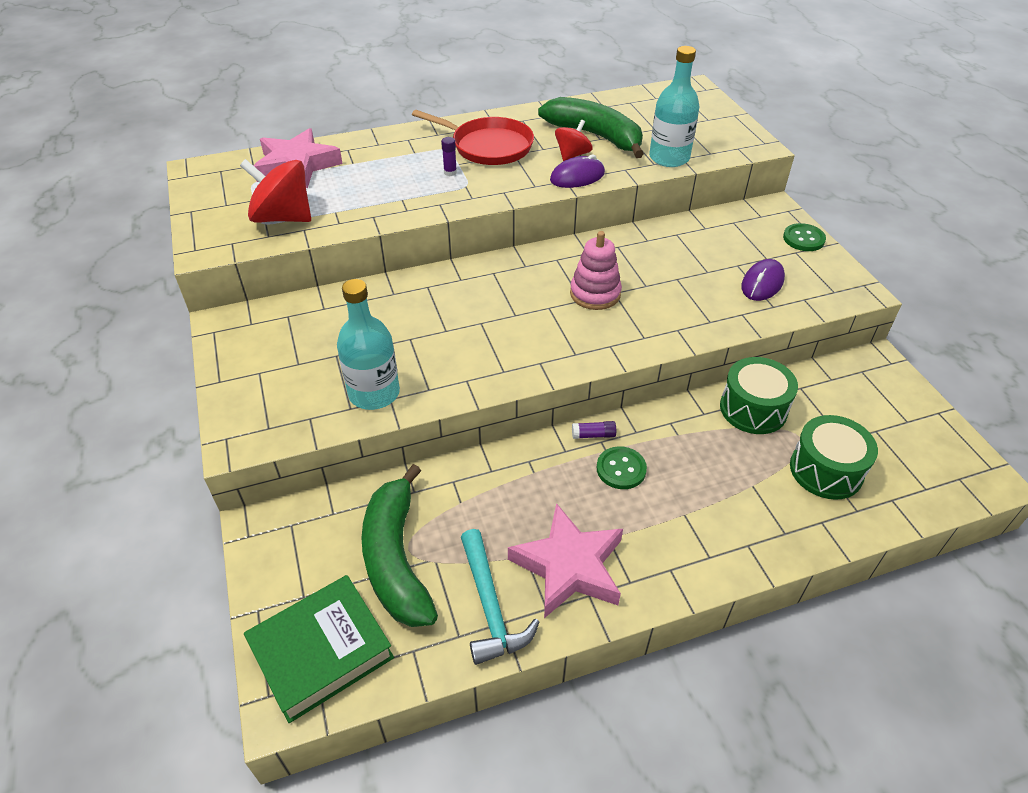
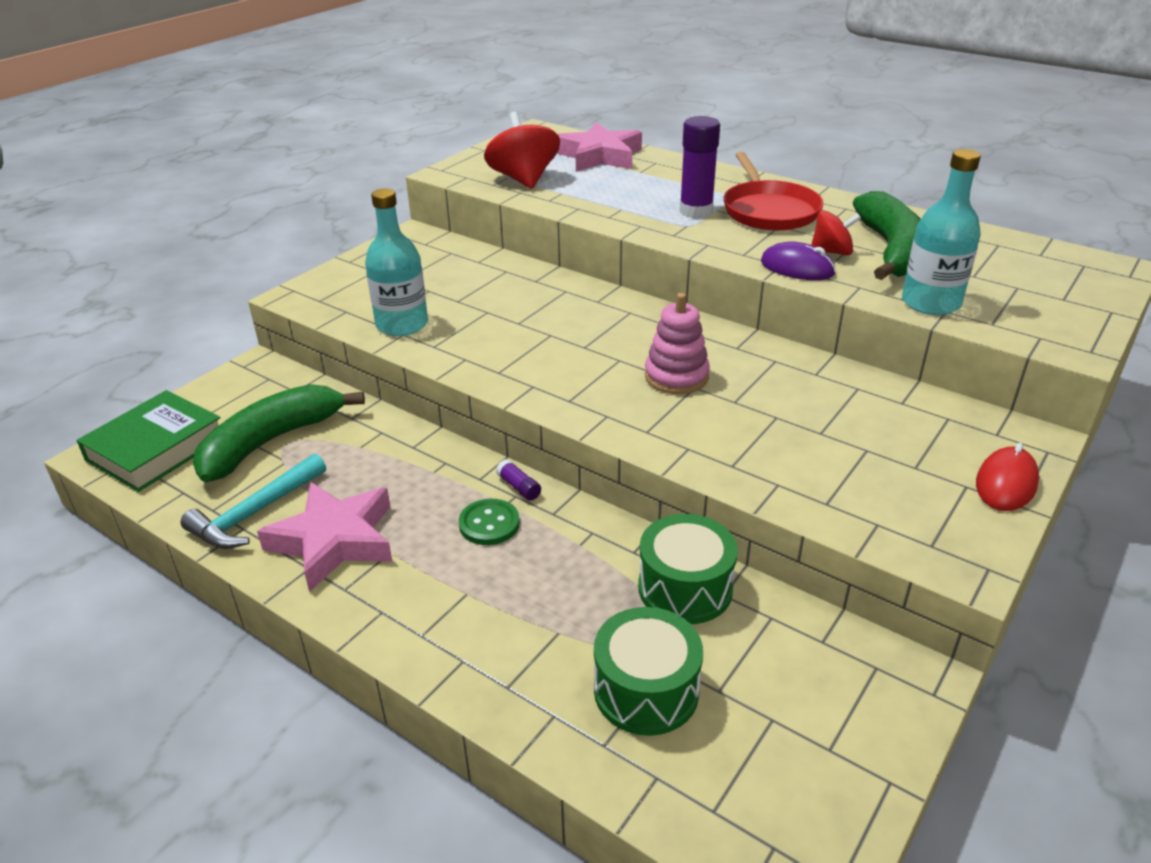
camera: 55 degrees right, 10 degrees down
(321, 651) = (156, 448): green book -> green book turned 75 degrees counterclockwise
(450, 172) = (696, 211): purple glue stick -> purple glue stick, size x2.20
(762, 283) = (859, 480): purple mouse -> none
(803, 239) = (1006, 483): green button -> red mouse

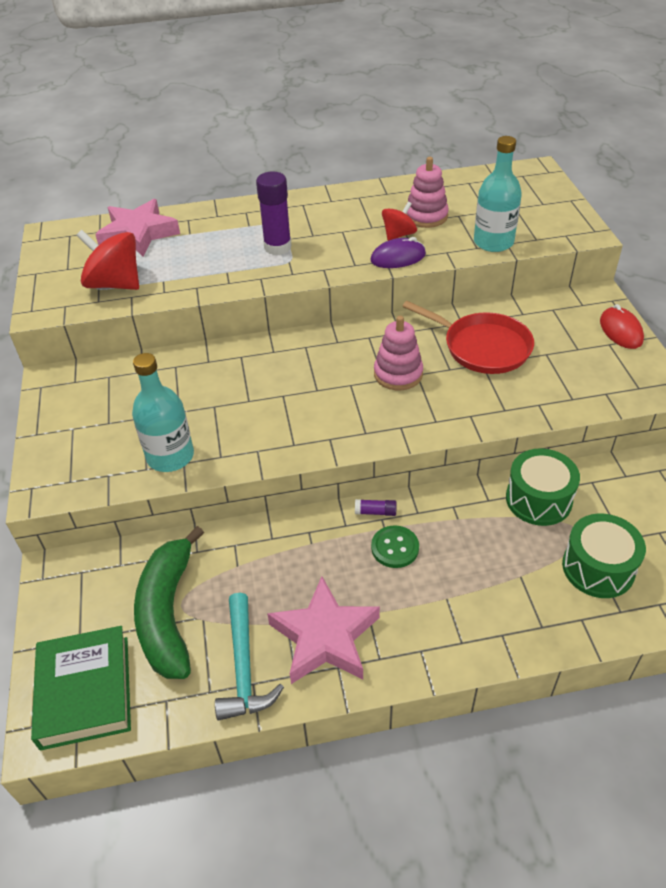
camera: 45 degrees left, 10 degrees up
(769, 211) = (320, 222): red pan -> red pan (483, 347)
(891, 250) = (426, 216): green banana -> pink stacking toy

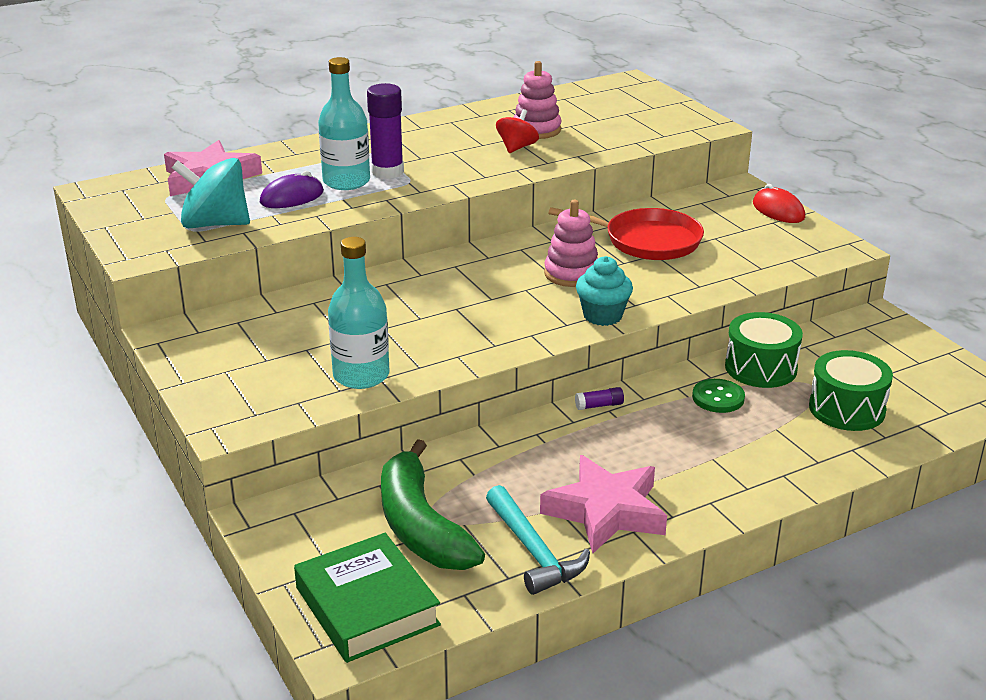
camera: 20 degrees left, 15 degrees down
(115, 284) = (215, 224): red spinning top -> turquoise spinning top
(395, 548) = (636, 430): green button -> green button (718, 398)
(398, 257) = (528, 166): purple mouse -> purple mouse (292, 197)
(401, 429) = (602, 316): none -> turquoise cupcake
(493, 242) = (621, 143): turquoise bottle -> turquoise bottle (346, 181)

